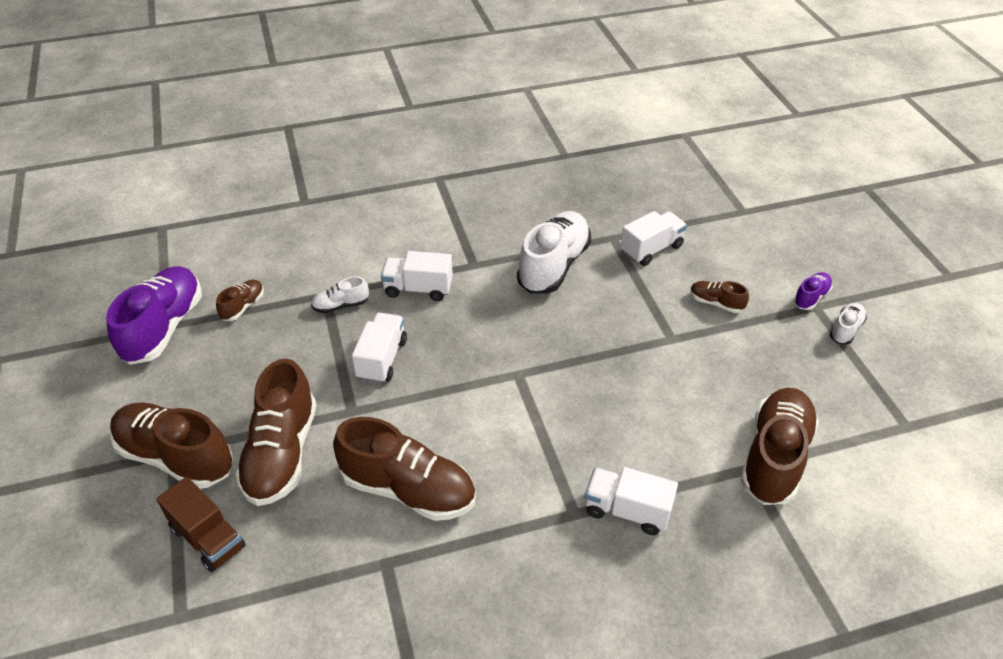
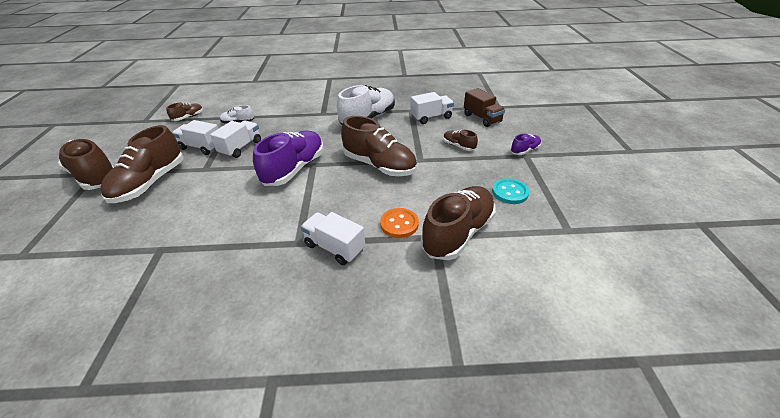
camera: 15 degrees right, 5 degrees down
(164, 327) = (142, 121): purple shoe -> purple shoe (294, 169)
(208, 538) = (74, 217): brown truck -> brown truck (482, 118)
(408, 489) = (205, 212): brown shoe -> brown shoe (379, 165)
(418, 289) = (284, 120): white truck -> white truck (201, 147)
(693, 457) = (399, 224): none -> orange button
(816, 377) = (510, 192): none -> turquoise button
(845, 330) = (542, 170): white shoe -> none

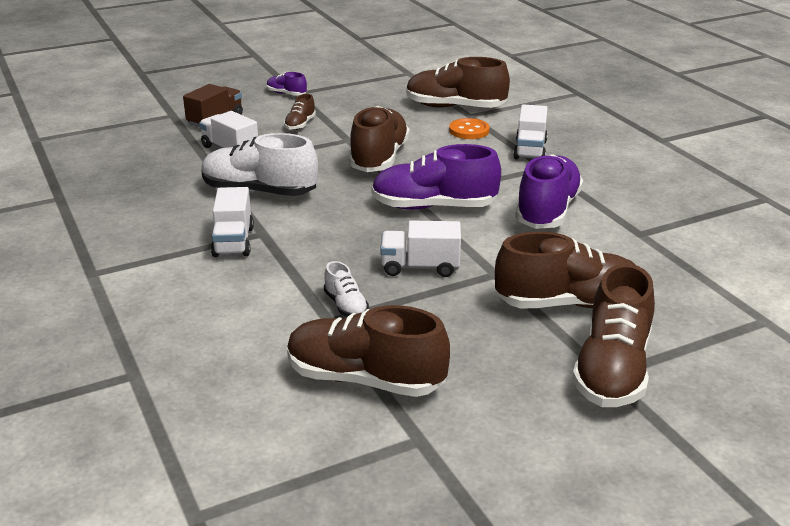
camera: 115 degrees left, 10 degrees down
(188, 117) = (365, 379): brown shoe -> brown shoe, size x2.12
(201, 147) = (449, 305): white truck -> white truck (233, 242)
(238, 215) = (547, 211): none -> purple shoe
(510, 192) = (374, 94): turquoise button -> none

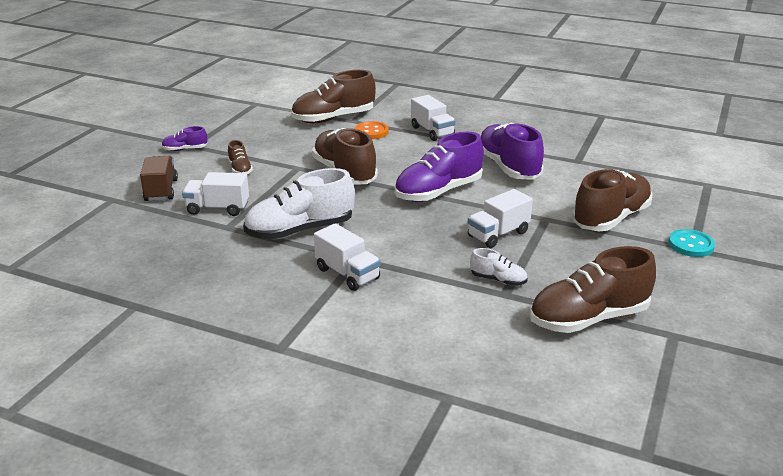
camera: 40 degrees left, 0 degrees up
(612, 370) = (691, 245): brown shoe -> turquoise button

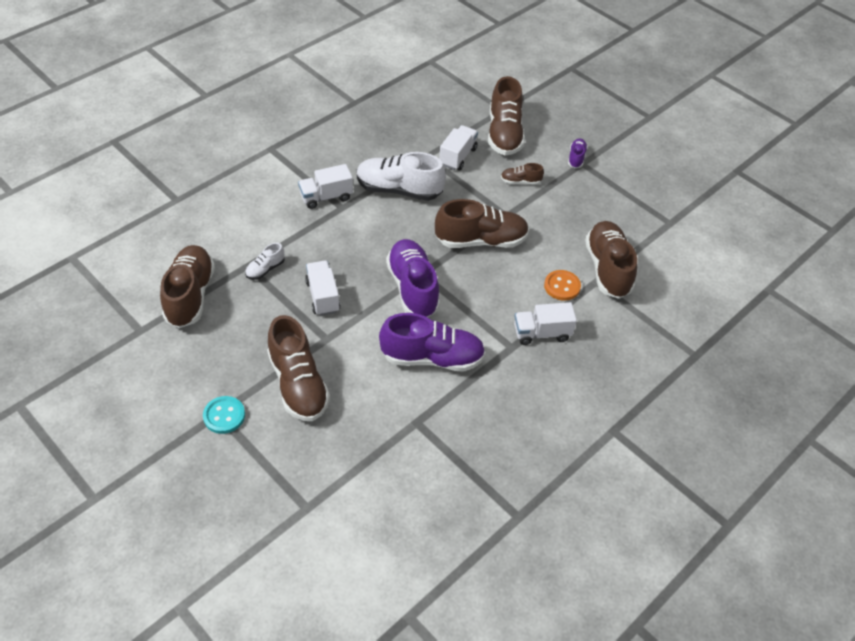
camera: 110 degrees right, 20 degrees up
(161, 190) = (504, 134): brown truck -> brown shoe
(300, 230) = (399, 190): white shoe -> white shoe turned 75 degrees counterclockwise

